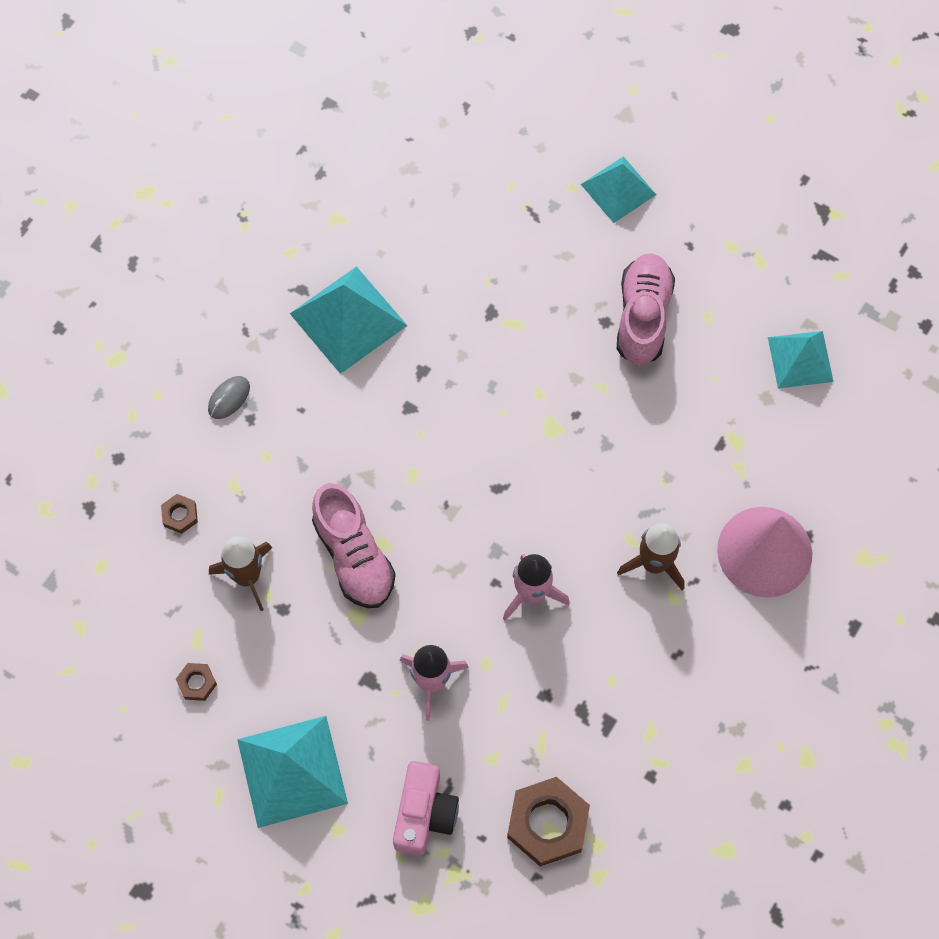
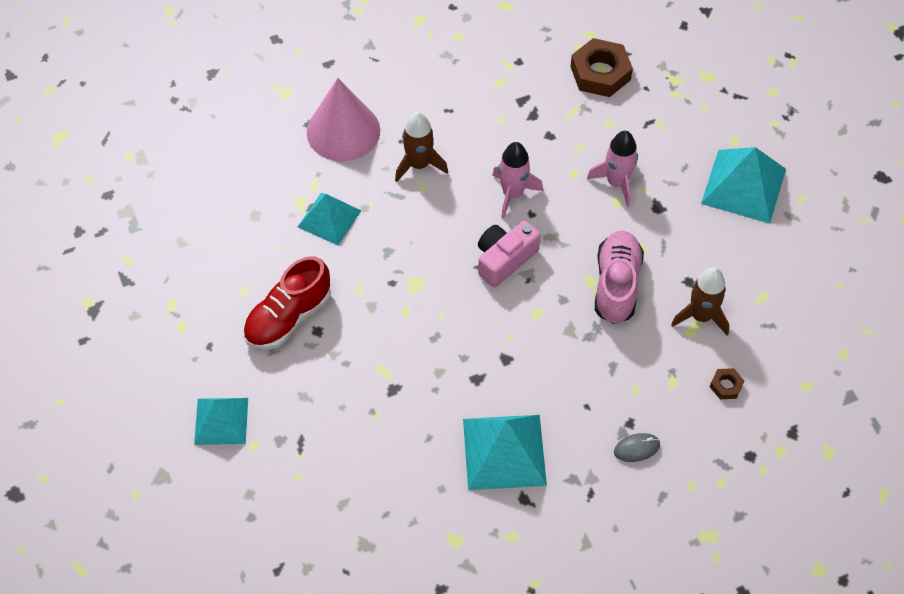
camera: 145 degrees left, 10 degrees down
(197, 683) = (778, 271): brown nut -> none
(424, 813) = (673, 118): pink camera -> pink camera (504, 259)
(643, 317) = (288, 317): pink shoe -> red shoe
(800, 359) = (210, 224): turquoise pyramid -> turquoise pyramid (329, 218)

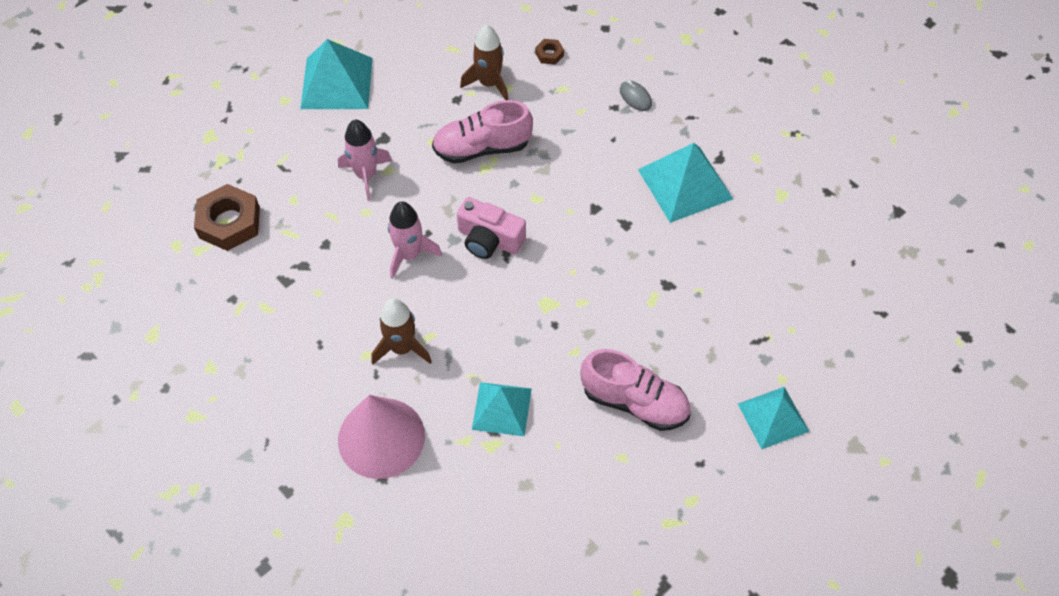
camera: 110 degrees left, 0 degrees up
(288, 317) = (634, 402): red shoe -> pink shoe

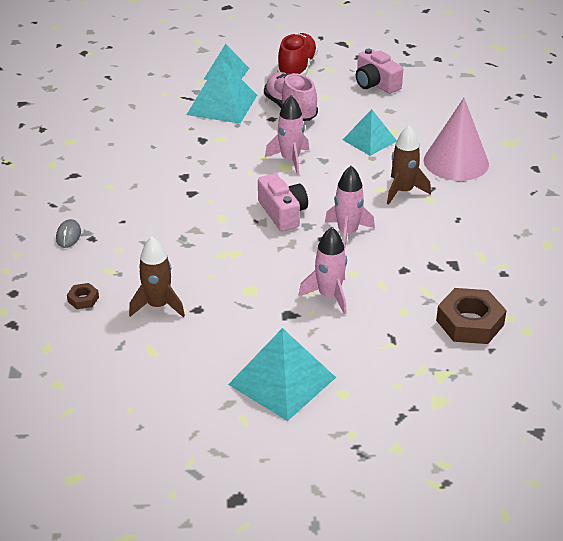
camera: 140 degrees left, 20 degrees down
(482, 148) = (221, 266): pink shoe -> none
(552, 316) = (290, 160): none -> pink rocket
(588, 532) = (375, 84): none -> pink camera
(685, 184) = (116, 175): turquoise pyramid -> turquoise pyramid (222, 105)
(708, 492) = (297, 68): none -> red shoe

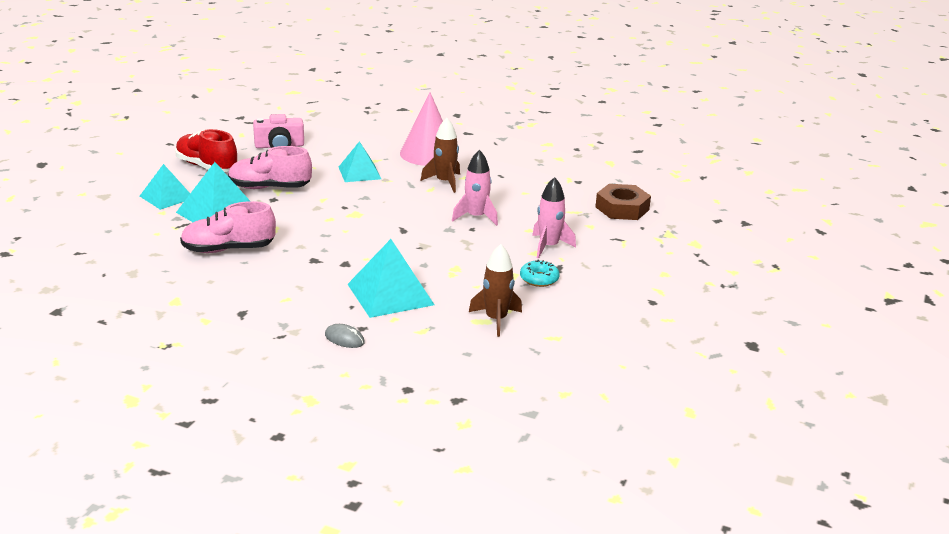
camera: 65 degrees left, 10 degrees down
(83, 299) = (453, 353): brown nut -> none
(166, 132) = (228, 249): none -> pink shoe
(256, 309) = (539, 279): none -> turquoise donut
(282, 380) = (634, 292): turquoise pyramid -> turquoise pyramid (390, 294)
(283, 213) = (421, 233): pink camera -> none
(290, 160) = (348, 209): pink rocket -> none

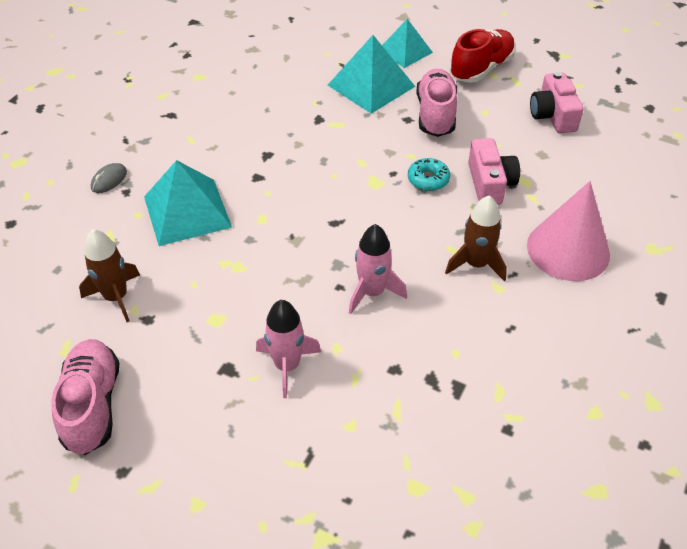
camera: 95 degrees right, 20 degrees up
(228, 249) = (292, 97): pink shoe -> pink shoe (92, 405)
(359, 173) = (490, 183): turquoise pyramid -> pink camera
(539, 279) = (202, 346): turquoise donut -> turquoise donut (428, 179)
(622, 208) = (413, 480): brown nut -> none

